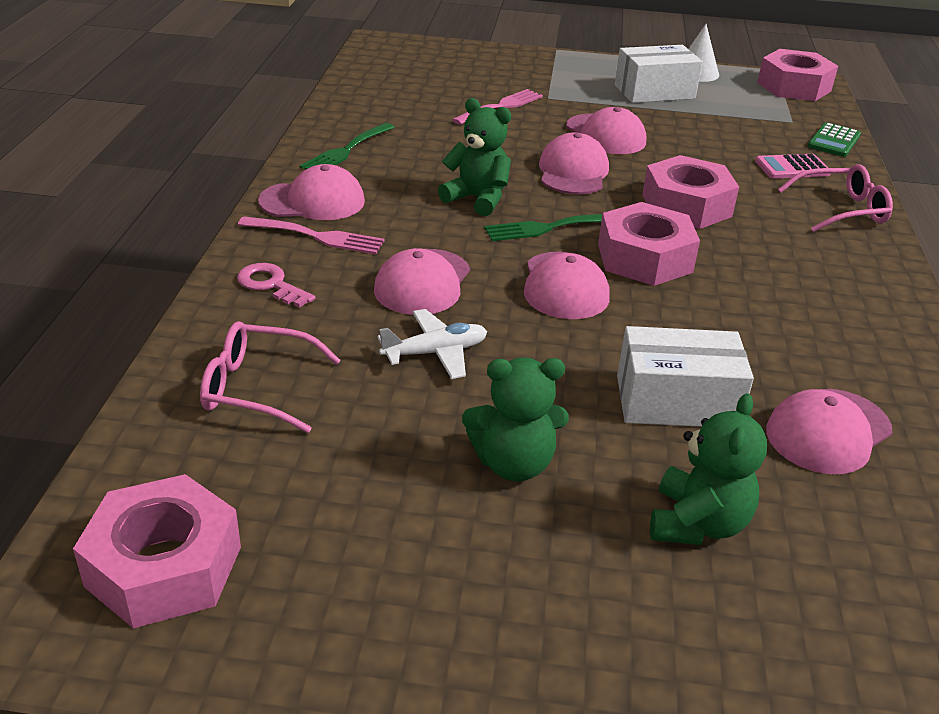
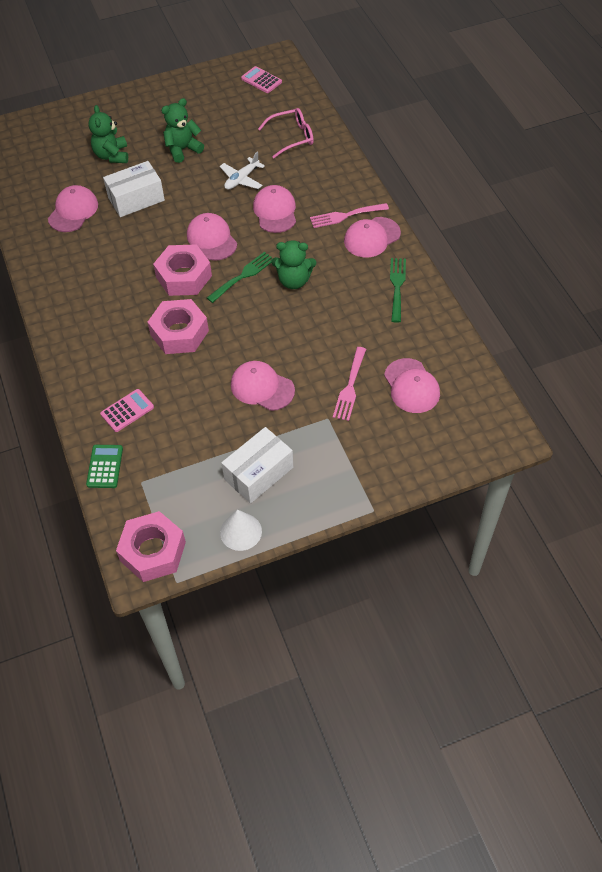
camera: 155 degrees right, 20 degrees up
(164, 566) = (261, 80): pink nut -> pink calculator
(270, 284) = (336, 180): pink key -> none
(573, 172) = (259, 333): pink cap -> pink cap (411, 386)
(841, 210) = (87, 375): pink glasses -> none

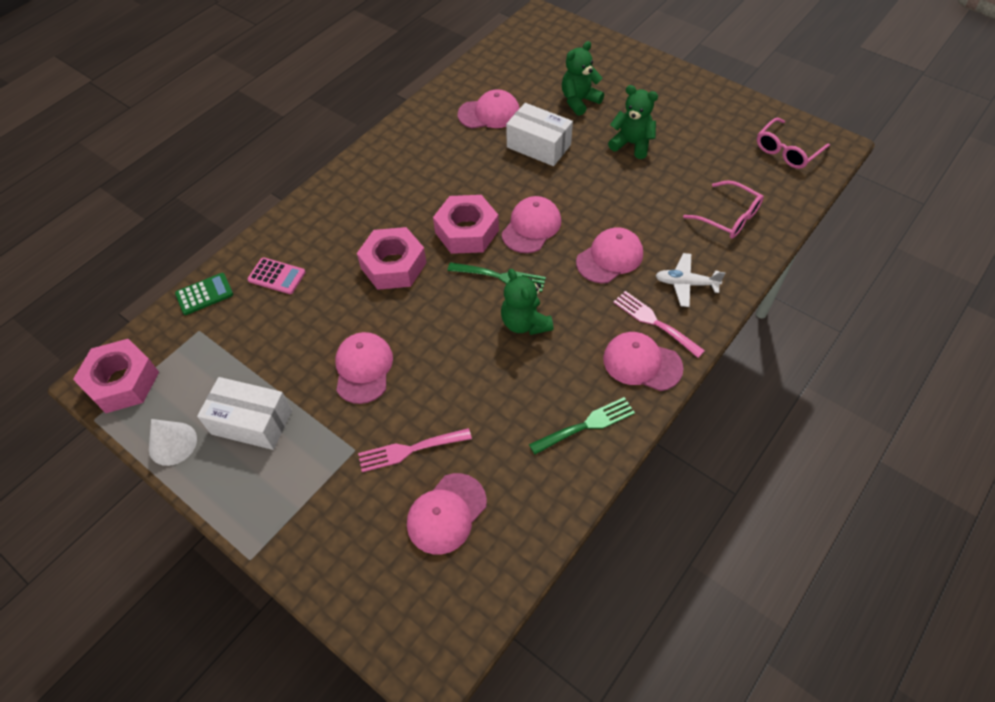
camera: 60 degrees right, 0 degrees up
(242, 179) = (631, 208): white plane -> white plane (686, 284)
(261, 80) = (787, 151): pink calculator -> pink glasses

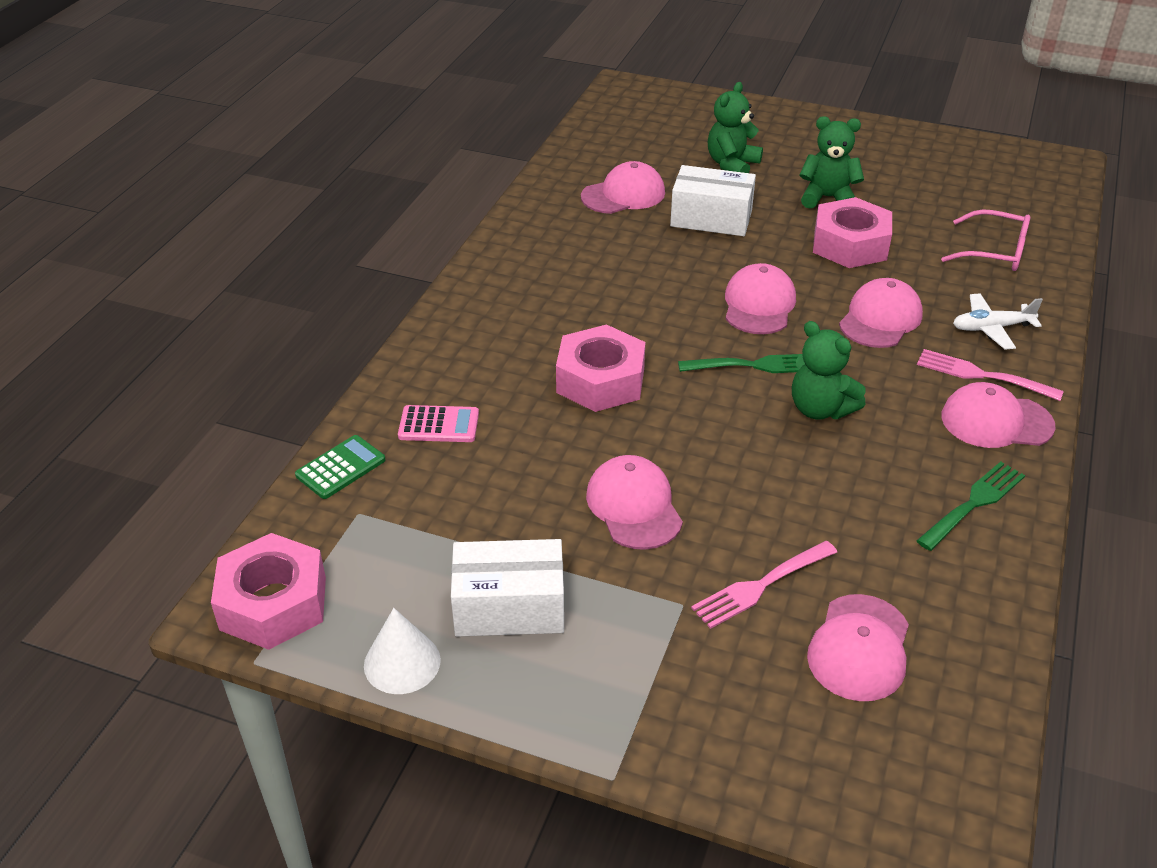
camera: 20 degrees left, 15 degrees down
(467, 231) = (677, 325): pink nut -> pink nut (850, 244)
(787, 151) = (1015, 176): pink glasses -> none

